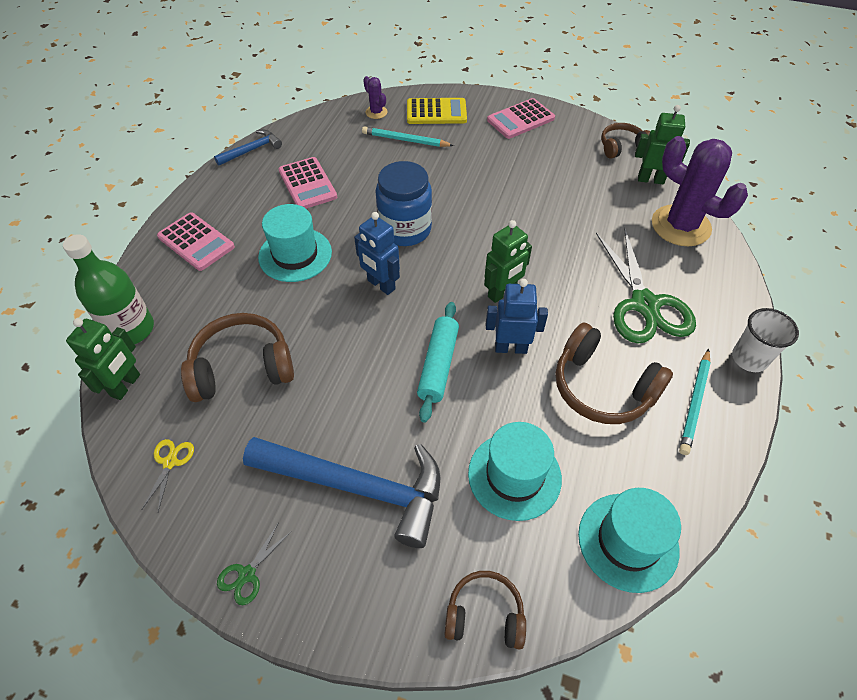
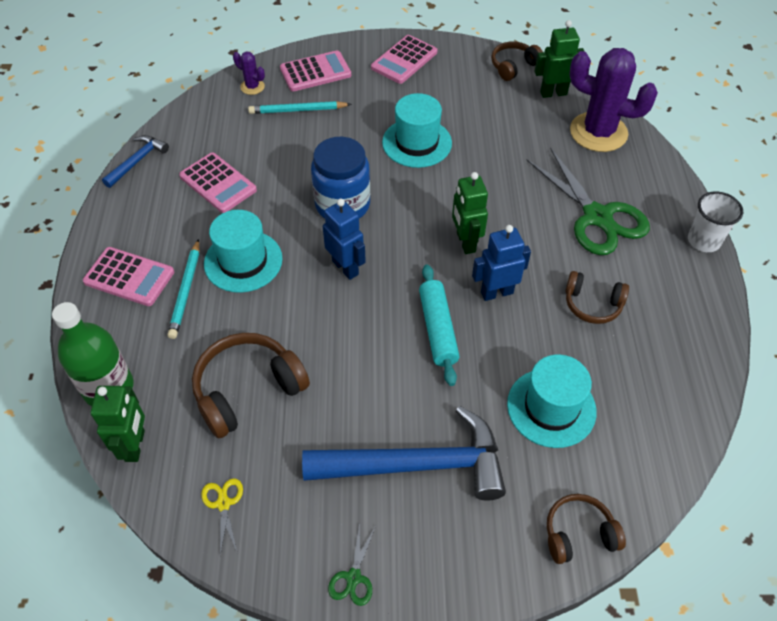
camera: 20 degrees left, 0 degrees up
(381, 285) = (345, 267): blue robot -> blue robot turned 150 degrees counterclockwise
(436, 112) = (315, 72): yellow calculator -> pink calculator
(502, 293) = (465, 242): green robot -> green robot turned 135 degrees clockwise
(602, 387) = (592, 304): brown headphones -> brown headphones, size x0.61
(628, 541) = (668, 431): turquoise hat -> turquoise hat (417, 143)
(694, 403) = (675, 294): turquoise pencil -> turquoise pencil (186, 291)

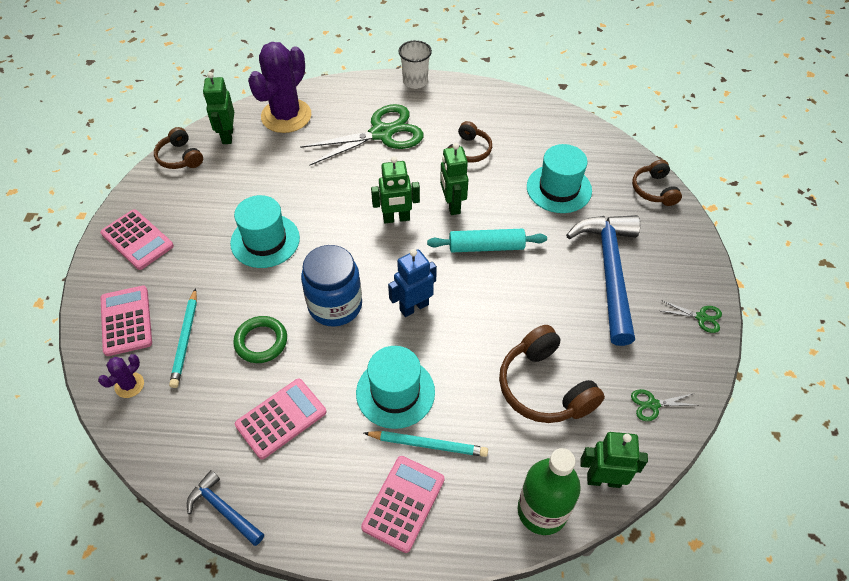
camera: 85 degrees left, 0 degrees up
(223, 503) = (653, 404): yellow scissors -> green scissors
(297, 158) = (261, 342): none -> green ring
(496, 292) = (452, 205): blue robot -> green robot

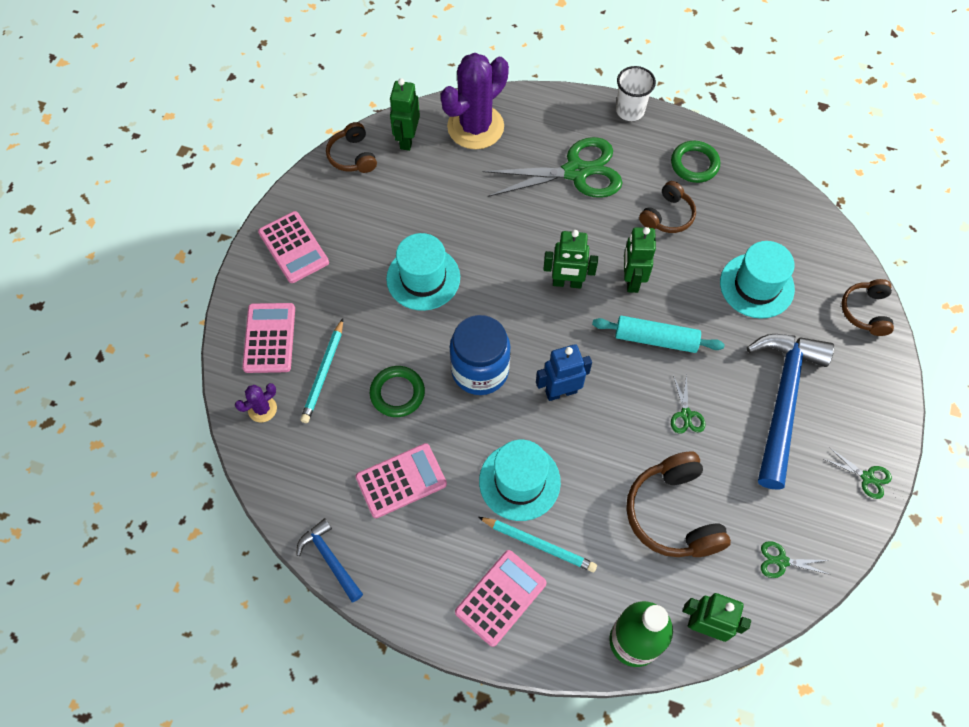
camera: 15 degrees right, 10 degrees up
(479, 110) = (694, 164): none -> green ring
(530, 301) = (686, 414): none -> green scissors

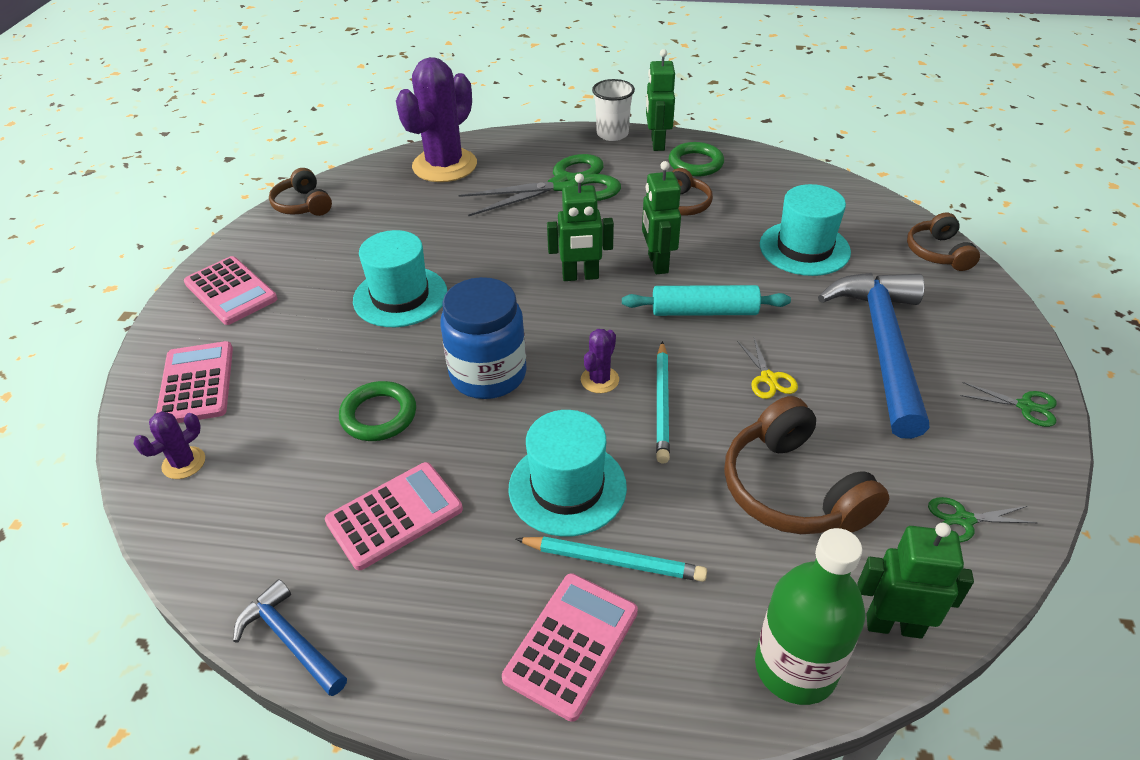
camera: 10 degrees left, 20 degrees down
(323, 373) = (273, 409): turquoise pencil -> turquoise pencil (662, 404)
(407, 139) = (367, 184): green robot -> green robot (657, 143)
(561, 391) = (599, 380): blue robot -> purple cactus
(686, 414) = (768, 378): green scissors -> yellow scissors

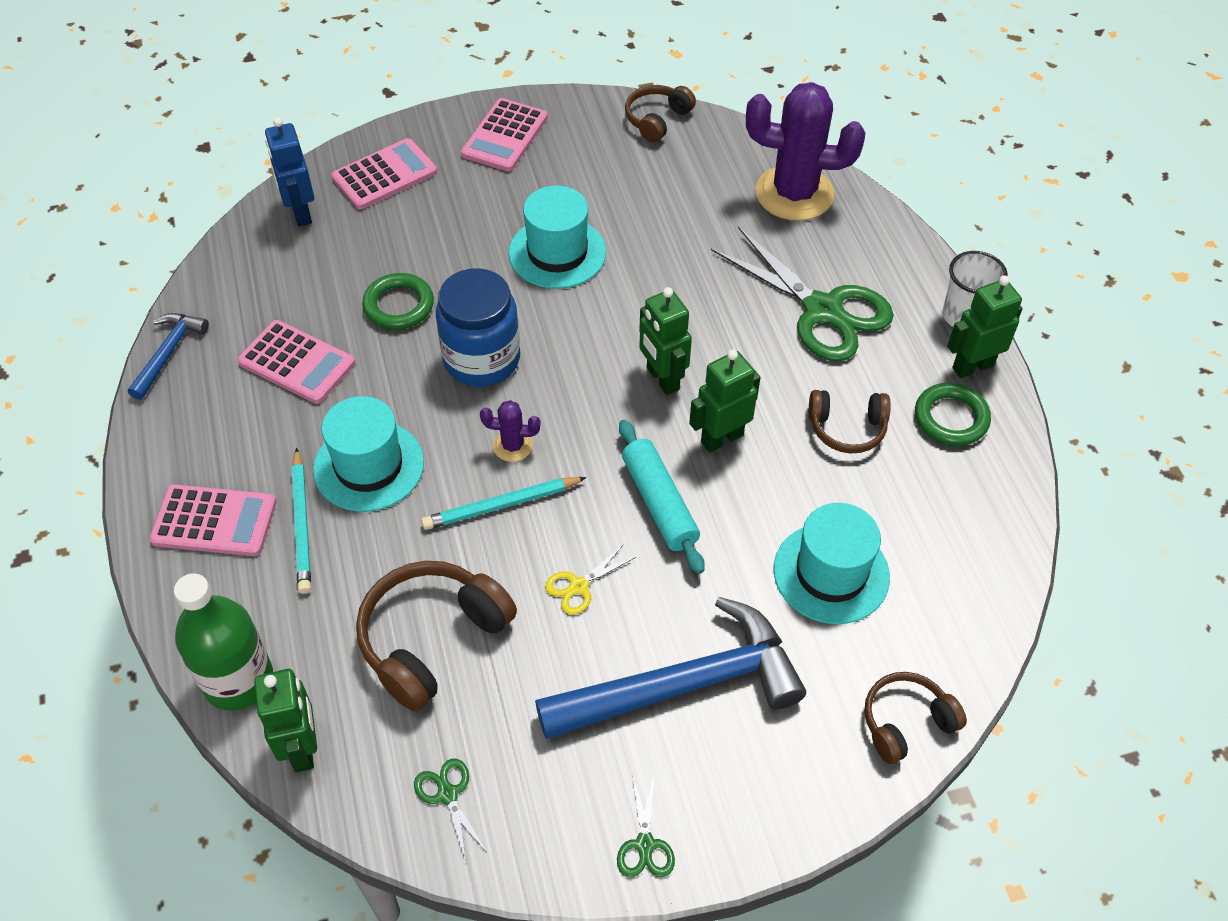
camera: 65 degrees right, 10 degrees up
(184, 463) = (300, 213): purple cactus -> blue robot

